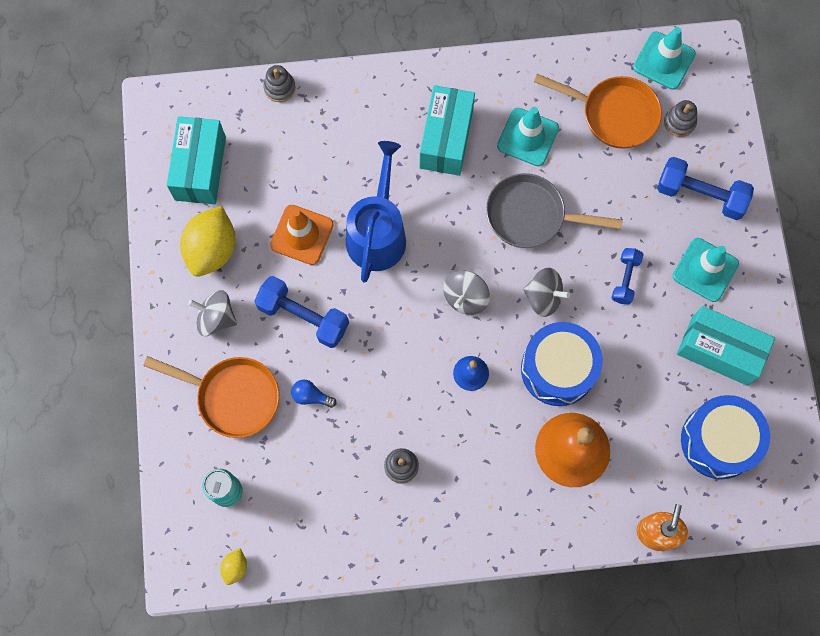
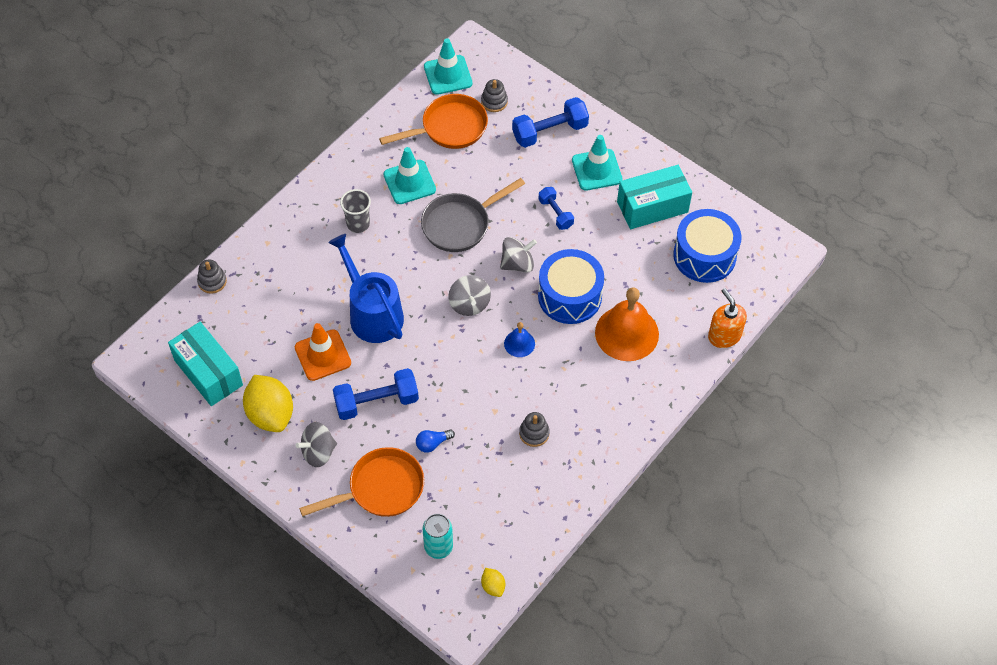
camera: 45 degrees left, 15 degrees down
(446, 139) = (358, 224): turquoise box -> grey cup

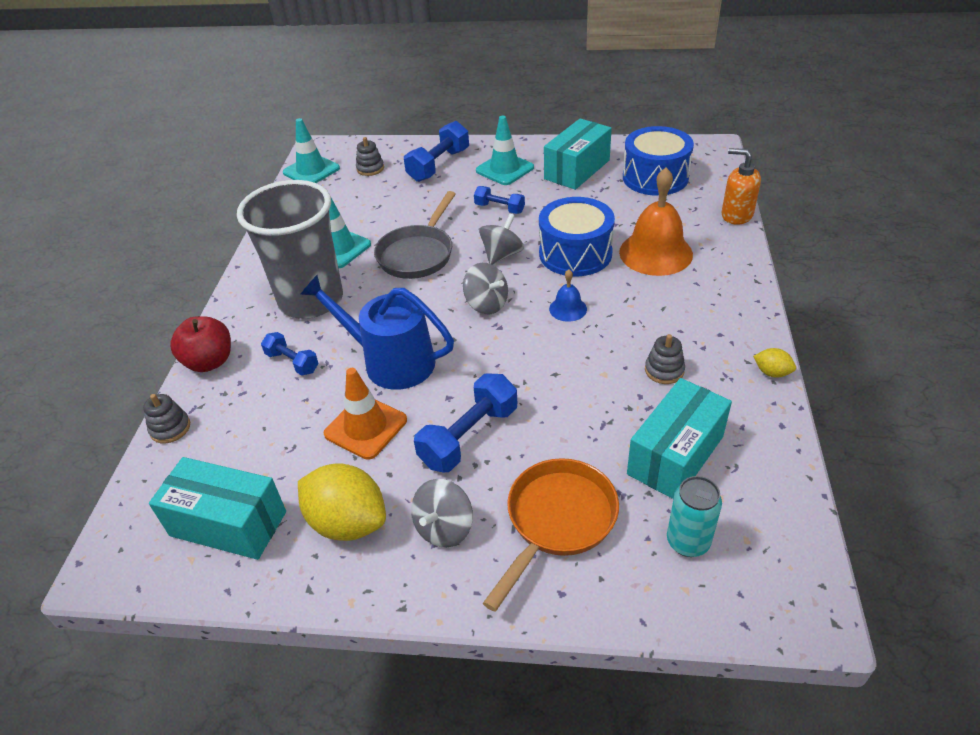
camera: 30 degrees left, 15 degrees down
(263, 240) = (209, 362): none -> red apple
(312, 274) = (292, 362): none -> blue dumbbell
(358, 224) = (311, 300): grey cup -> grey cup, size x2.32
(432, 443) = (570, 440): blue light bulb -> none
(449, 128) = (344, 199): orange pan -> none
(483, 494) = (675, 455): none -> turquoise box
(493, 586) = (794, 544): yellow lemon -> yellow lemon (772, 372)

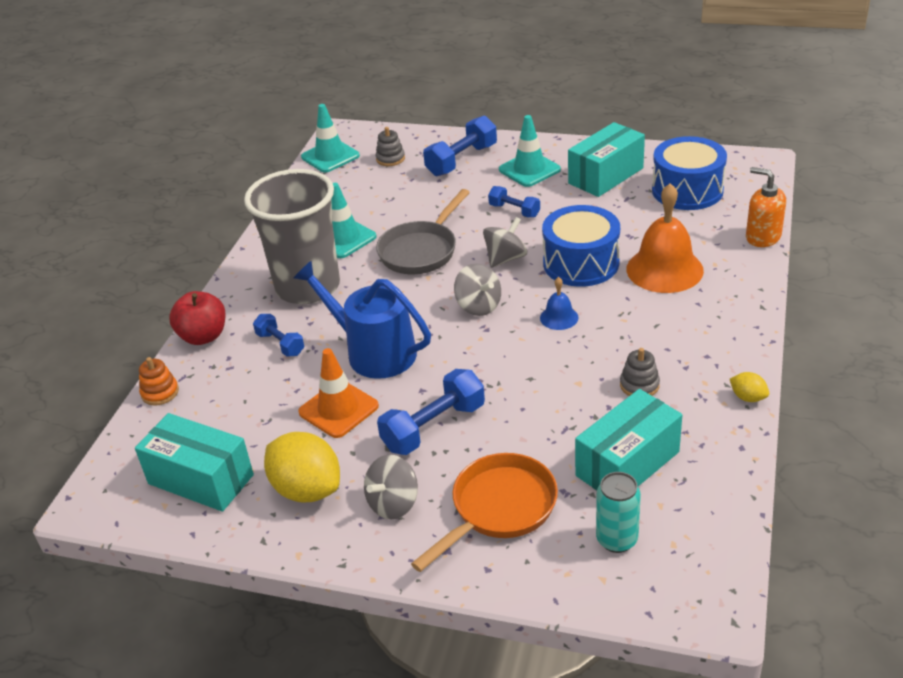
camera: 10 degrees right, 5 degrees down
(170, 428) = (160, 393): grey stacking toy -> orange stacking toy

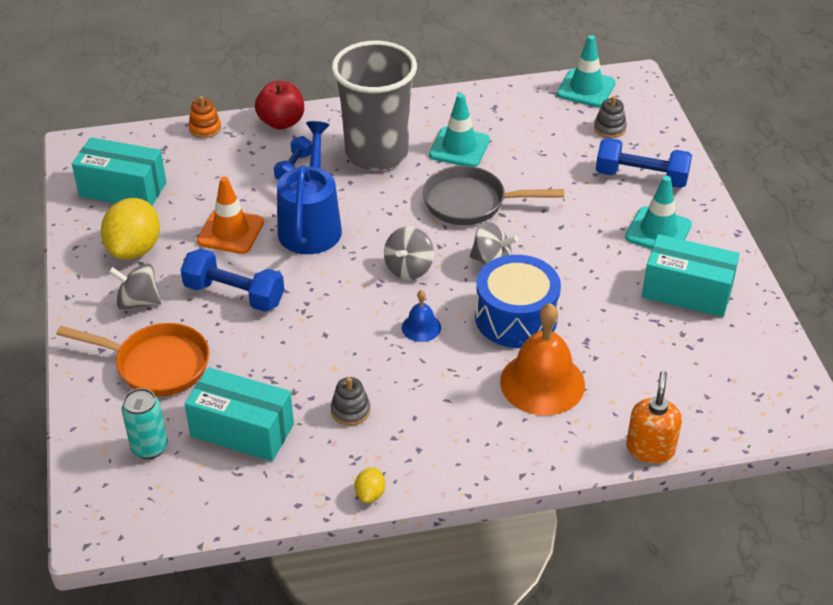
camera: 60 degrees right, 5 degrees up
(201, 479) = (123, 189): turquoise box -> turquoise box turned 75 degrees counterclockwise
(514, 210) = (576, 243): blue dumbbell -> none
(687, 190) = (702, 364): blue drum -> none

